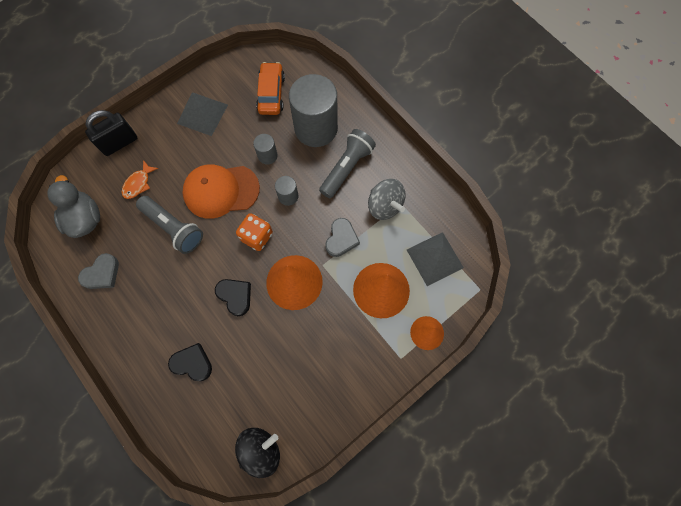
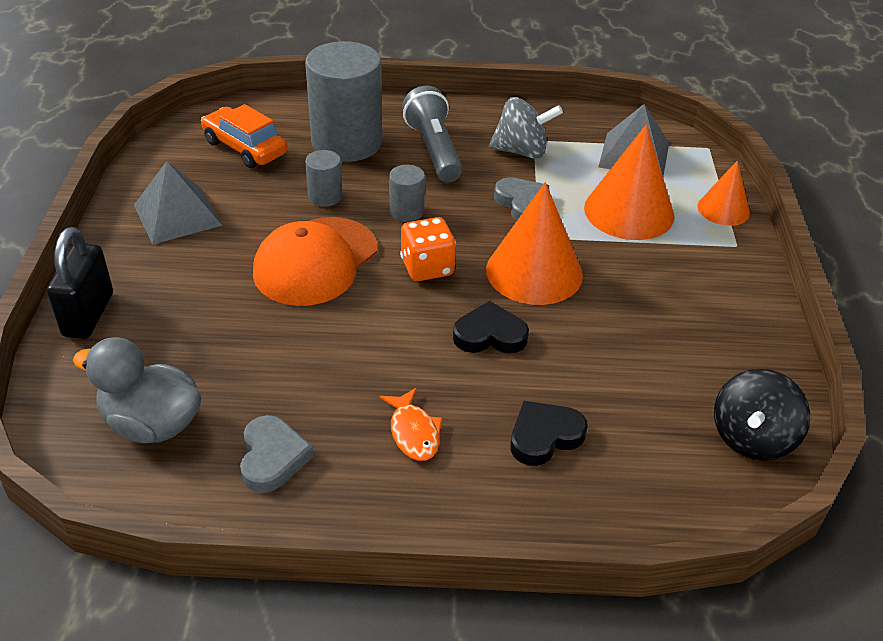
camera: 50 degrees left, 30 degrees down
(138, 184) = (184, 332): orange fish -> orange fish (413, 432)
(174, 228) = (306, 336): grey flashlight -> none
(261, 449) = (752, 438): black spinning top -> black spinning top turned 150 degrees counterclockwise

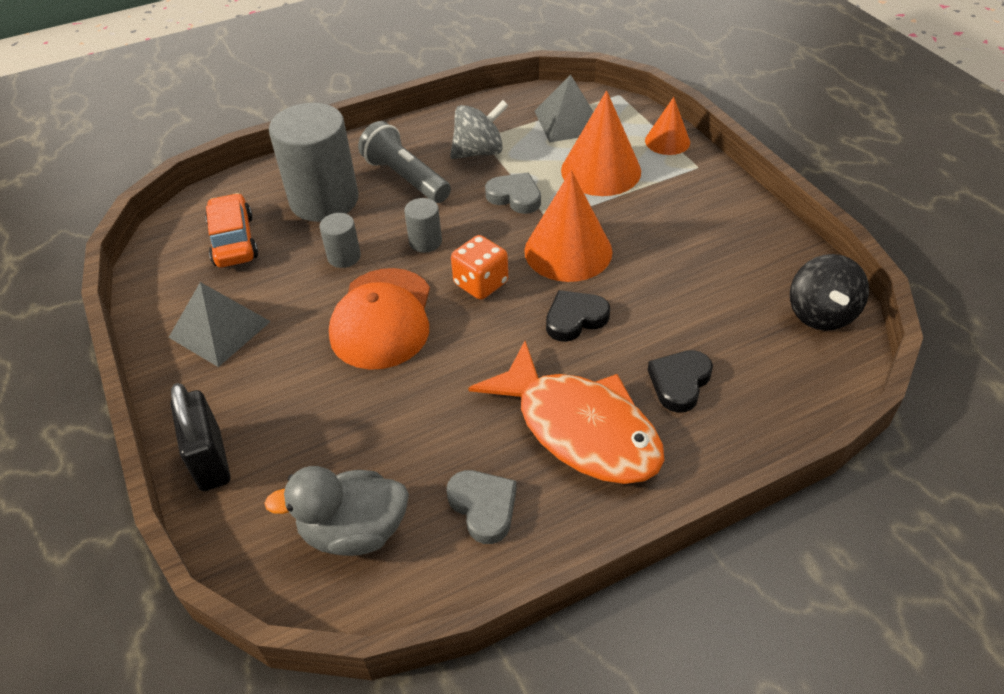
camera: 25 degrees left, 5 degrees up
(245, 148) = (234, 241): orange car -> orange car turned 60 degrees clockwise
(413, 432) = (579, 428): orange fish -> orange fish, size x2.37

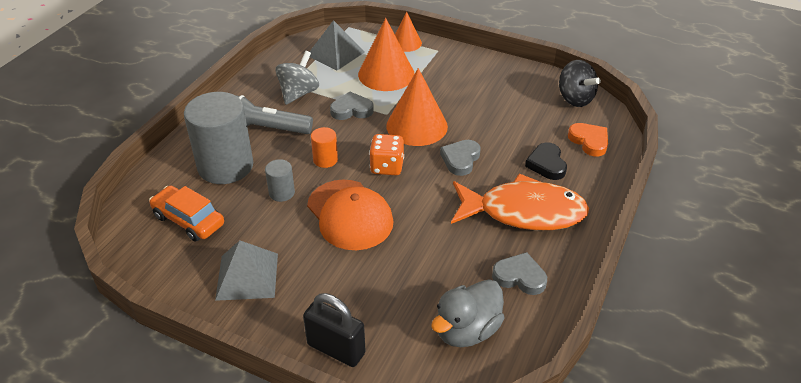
camera: 40 degrees left, 5 degrees down
(425, 242) = (325, 160): grey cylinder -> orange cylinder
(575, 319) = (460, 159): black heart -> grey heart
(775, 383) = (589, 141): none -> orange heart

